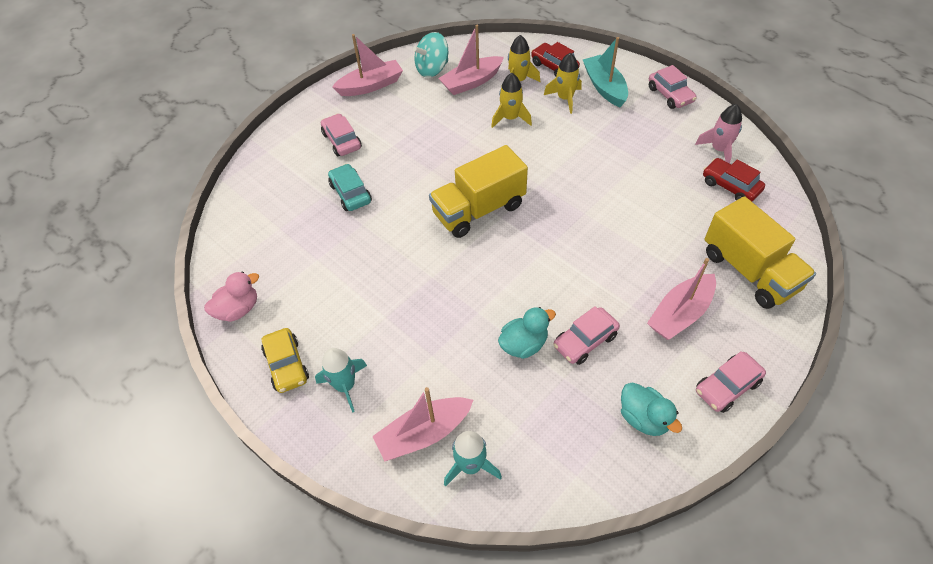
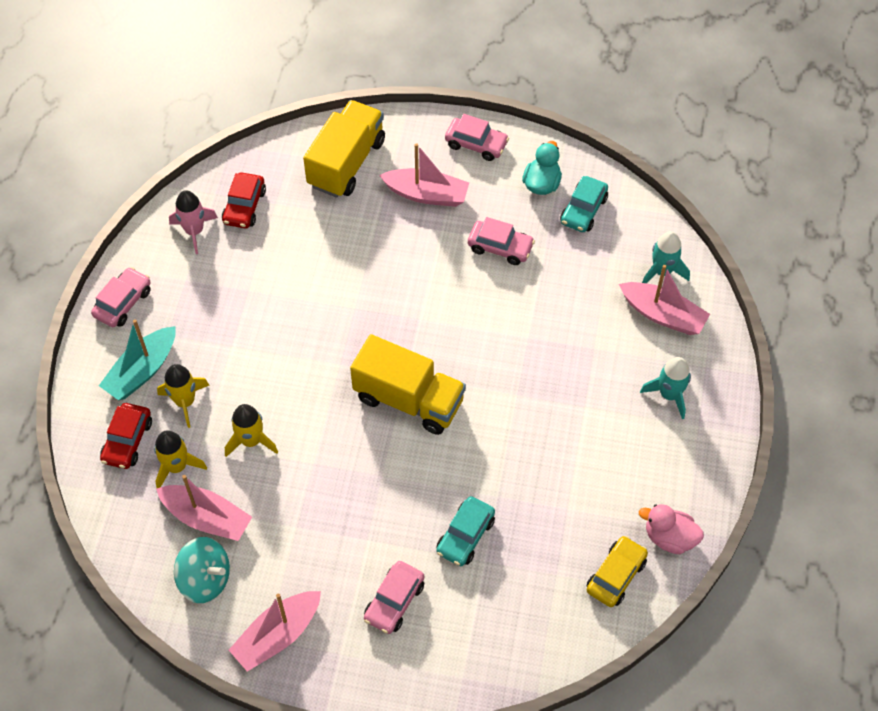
camera: 125 degrees left, 5 degrees up
(286, 365) = (687, 453): yellow car -> yellow car (616, 575)
(371, 86) = (278, 635): pink boat -> pink boat turned 75 degrees counterclockwise
(524, 344) = (535, 288): turquoise duck -> none
(588, 438) = (583, 210): none -> turquoise car

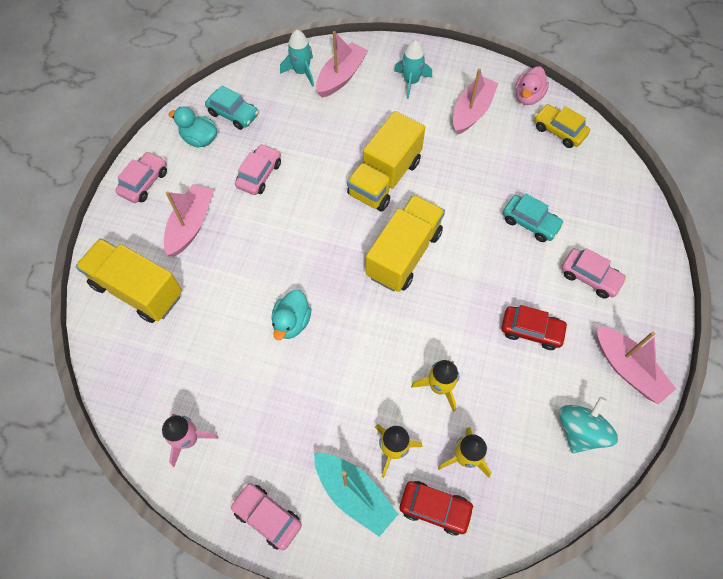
camera: 85 degrees left, 5 degrees up
(207, 518) = (518, 429): pink boat -> pink boat (471, 111)
(244, 206) = (168, 388): red car -> red car (531, 331)
(318, 300) = (292, 322): none -> turquoise duck
(512, 374) = (384, 178): none -> yellow truck

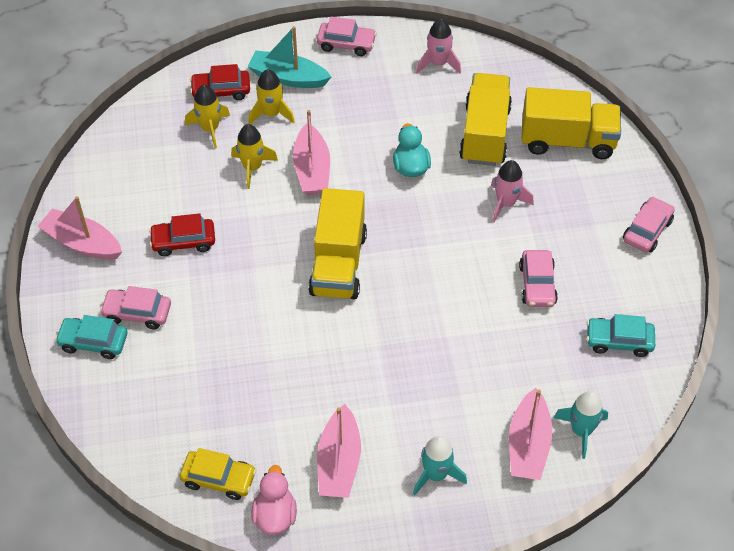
camera: 155 degrees right, 10 degrees down
(144, 182) = (647, 230): pink car -> pink car turned 150 degrees counterclockwise
(191, 225) = (566, 210): pink boat -> pink boat (312, 169)
(200, 139) = (631, 297): turquoise duck -> none
(234, 251) = (506, 203): none -> pink rocket
(384, 178) = (400, 334): yellow truck -> yellow truck (484, 134)
(530, 223) = (218, 346): turquoise car -> turquoise car (93, 342)
(580, 430) = (116, 180): turquoise spinning top -> none

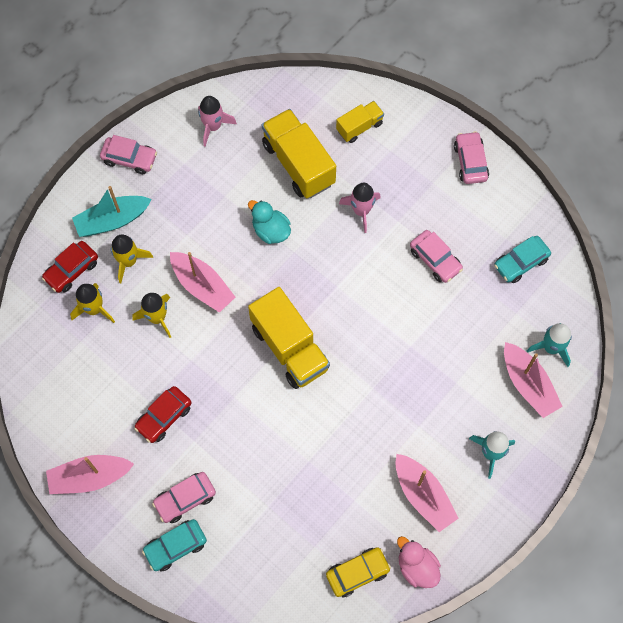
camera: 40 degrees left, 15 degrees up
(346, 44) = (129, 159): pink car -> pink car turned 45 degrees clockwise
(567, 140) = (359, 127): yellow truck -> yellow truck, size x0.55

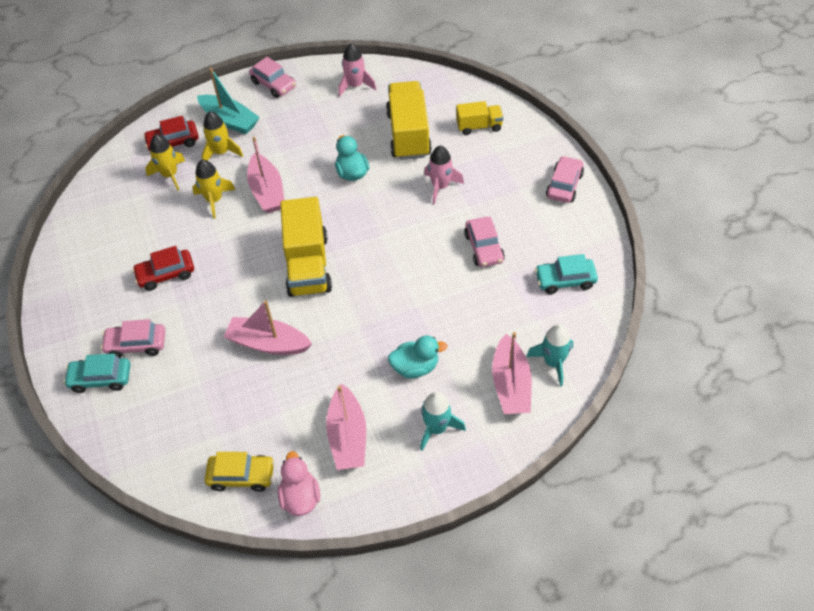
camera: 30 degrees right, 15 degrees down
(90, 477) = (74, 294): pink boat -> pink boat (268, 343)
(112, 220) = (230, 120): turquoise boat -> turquoise boat turned 150 degrees counterclockwise
(442, 405) = (415, 367): none -> turquoise duck

